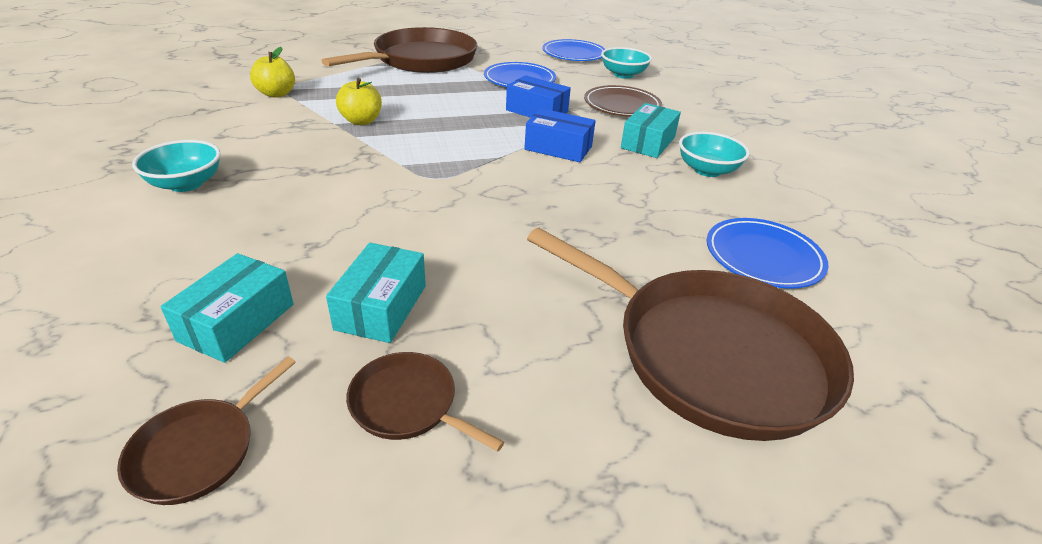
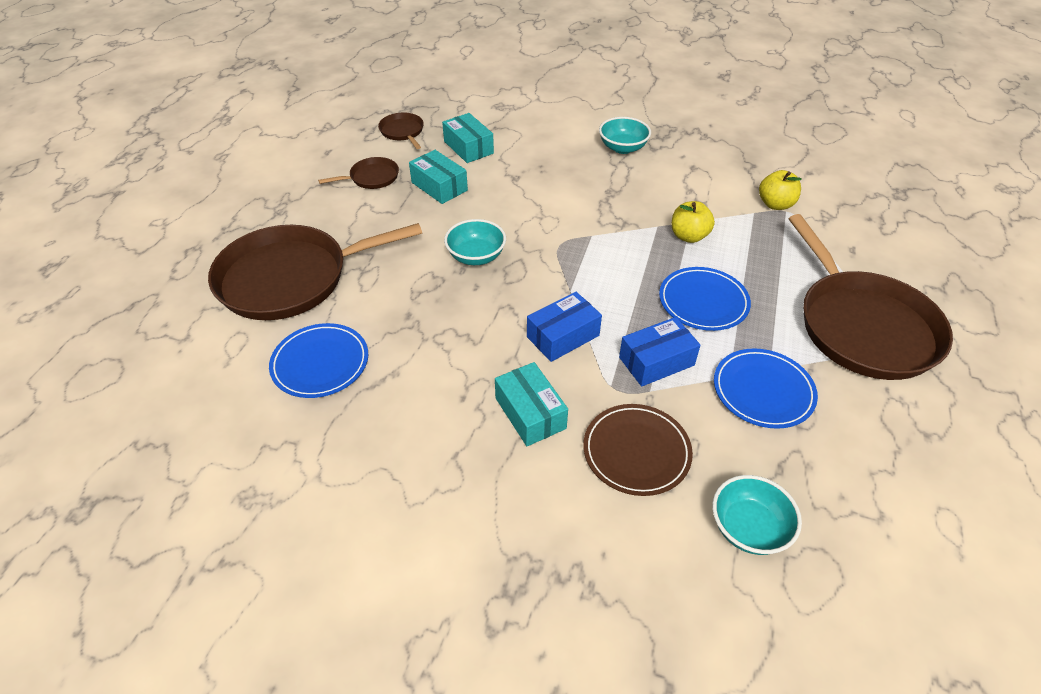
camera: 125 degrees right, 10 degrees up
(574, 54) = (865, 515): blue plate -> blue plate (703, 302)
(707, 170) = (446, 423): turquoise bowl -> turquoise bowl (476, 256)

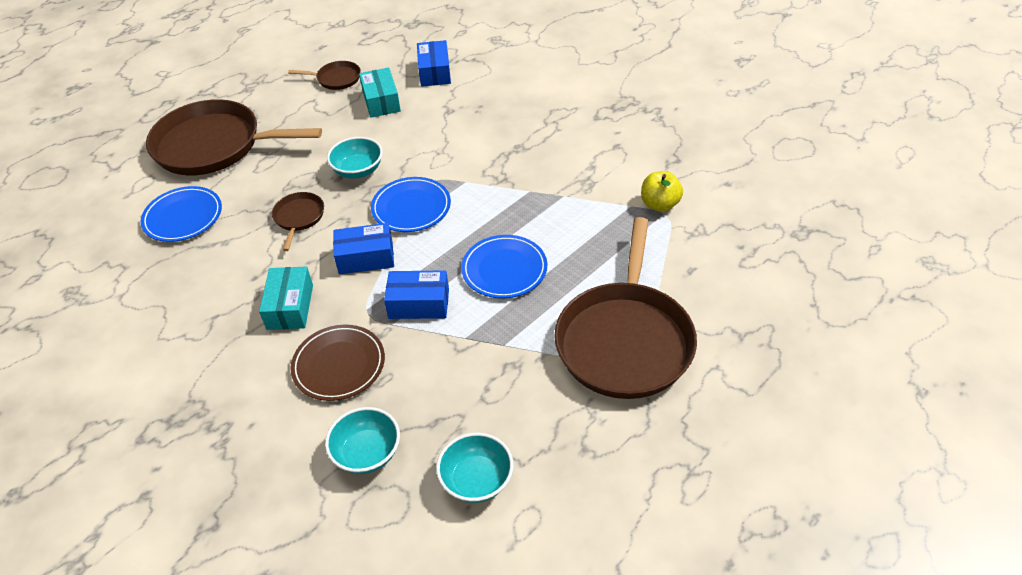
camera: 30 degrees right, 0 degrees up
(402, 132) = (394, 43): brown pan -> brown pan (299, 217)
(468, 147) = (435, 72): turquoise box -> blue box
(622, 148) = (568, 109): turquoise bowl -> turquoise bowl (476, 480)
(688, 236) = (548, 209): yellow apple -> none
(763, 391) = (481, 359): blue plate -> blue plate (411, 208)

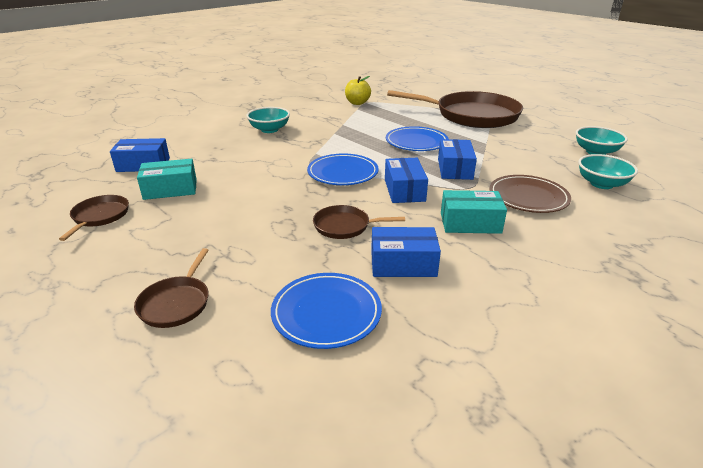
camera: 90 degrees left, 15 degrees down
(214, 145) = (176, 303): brown pan -> brown pan, size x0.44
(232, 257) = (403, 264): none -> blue box
(358, 170) = (280, 198): turquoise bowl -> turquoise bowl (269, 130)

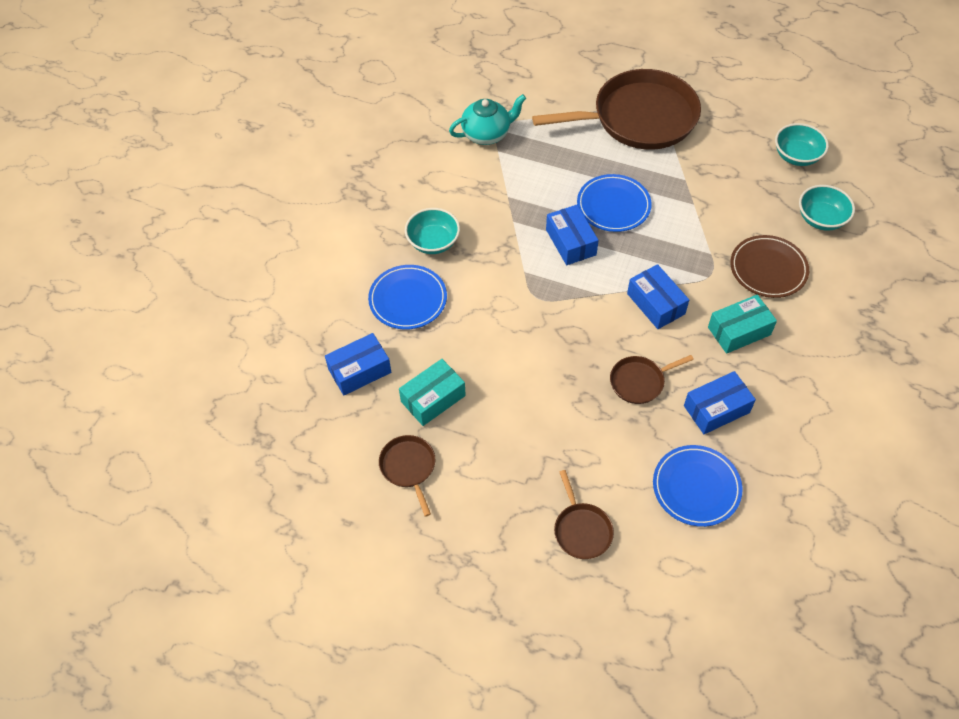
camera: 25 degrees left, 25 degrees up
(342, 173) = (579, 298): blue plate -> blue plate (408, 299)
(357, 103) = (487, 134): yellow apple -> turquoise teapot
(455, 169) = (681, 245): blue box -> blue box (571, 242)

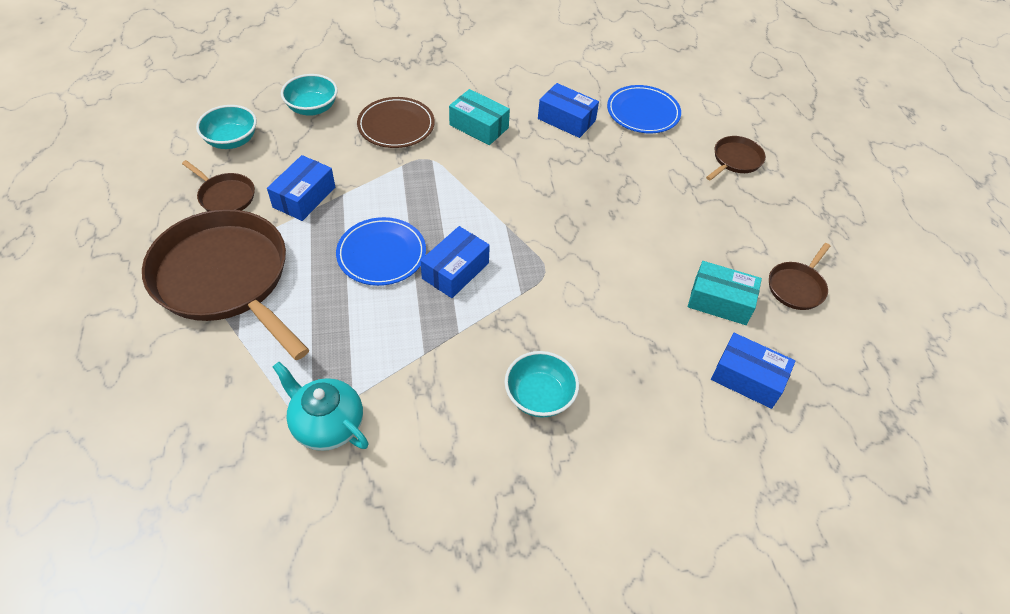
camera: 125 degrees left, 5 degrees down
(408, 299) = (632, 381): blue plate -> none
(639, 382) = (579, 169): brown pan -> brown pan (225, 196)
(656, 304) = (488, 184): blue box -> blue box (304, 197)

